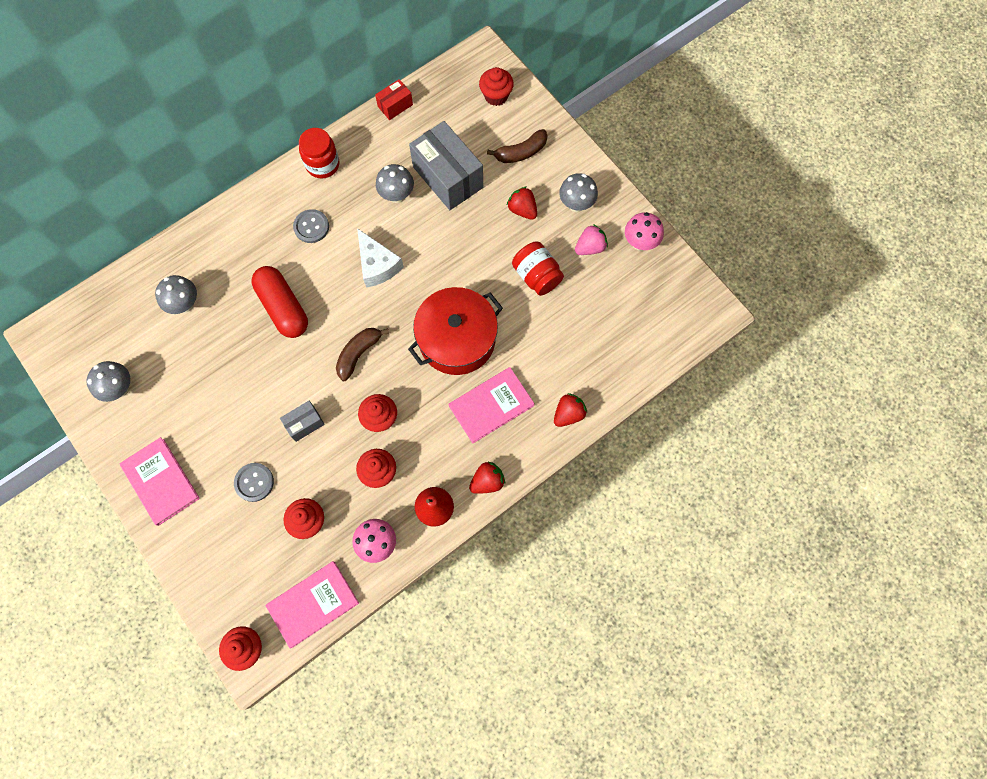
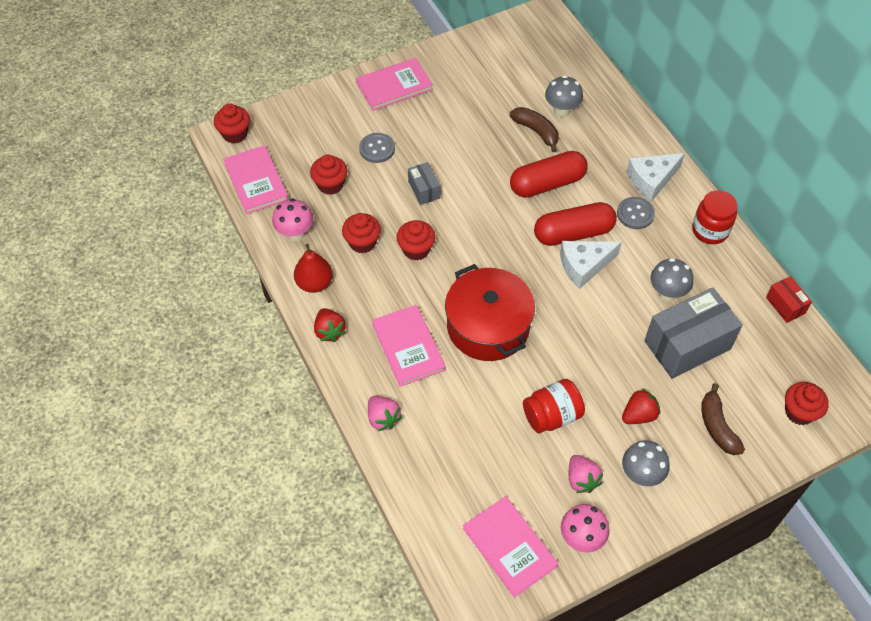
camera: 100 degrees right, 15 degrees down
(120, 388) = (486, 63): grey mushroom -> none
(269, 216) = (651, 180): none -> white cheese
(341, 278) = (573, 233): none -> red capsule
(359, 354) = (487, 239): brown banana -> brown banana (536, 131)
(568, 414) = (383, 418): red strawberry -> pink strawberry
(660, 294) = (509, 547): none -> pink book

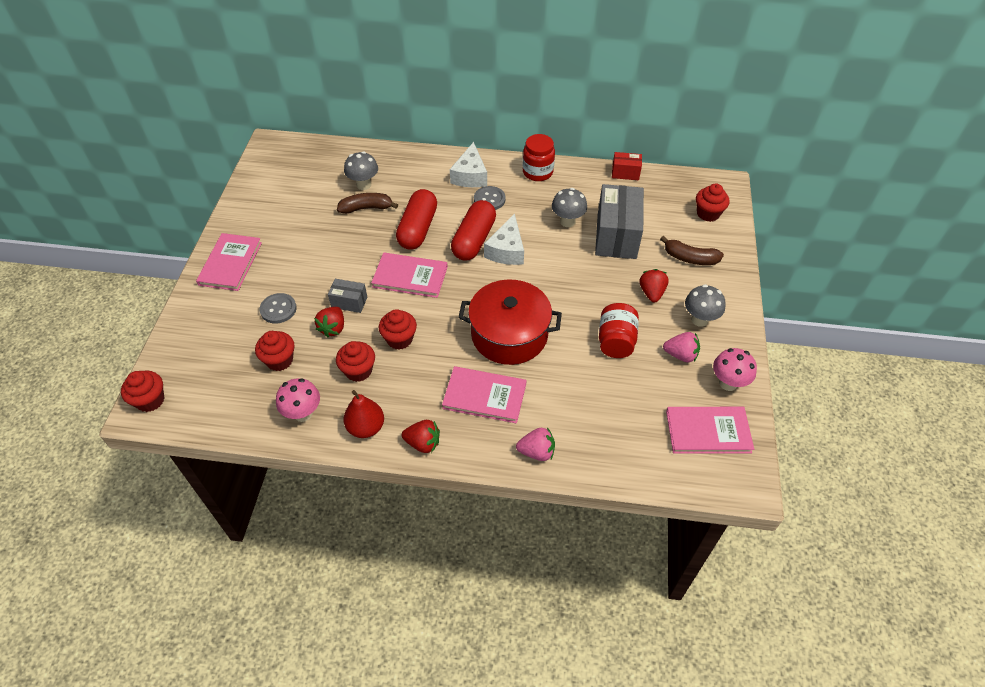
camera: 55 degrees left, 5 degrees down
(256, 181) = (218, 412): pink book -> pink book (410, 277)
(389, 197) = (333, 328): none -> red strawberry

